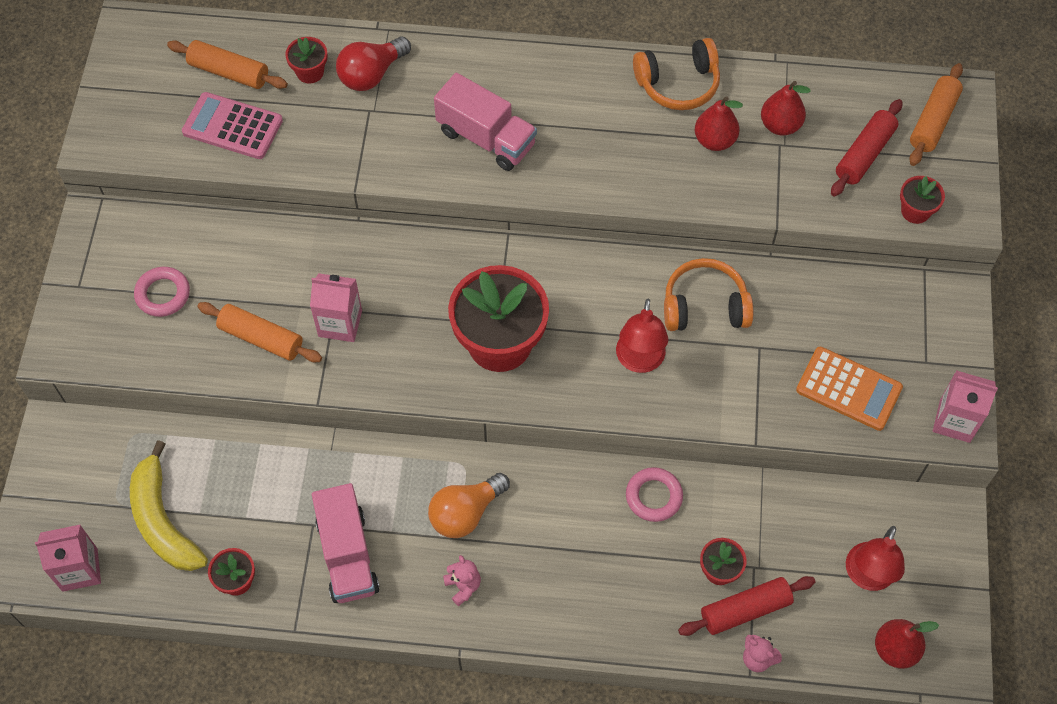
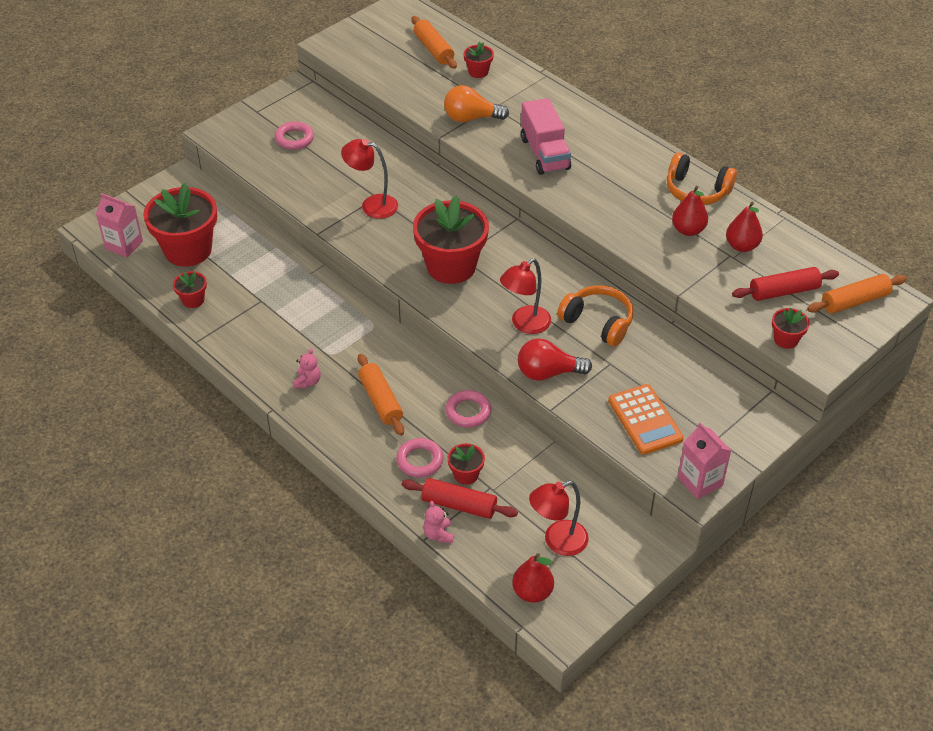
camera: 40 degrees right, 15 degrees down
(163, 521) = (188, 250): yellow banana -> red flower pot
(232, 127) = (407, 74): pink calculator -> none
(261, 338) = (322, 187): orange rolling pin -> orange rolling pin (380, 400)
(340, 323) = (372, 205): pink carton -> red lamp
(347, 555) = (263, 326): pink truck -> none
(371, 74) = (512, 90): red light bulb -> red light bulb (548, 373)
(465, 513) = (349, 348): orange light bulb -> orange light bulb (471, 118)
(662, 590) = (420, 460): none -> pink ring

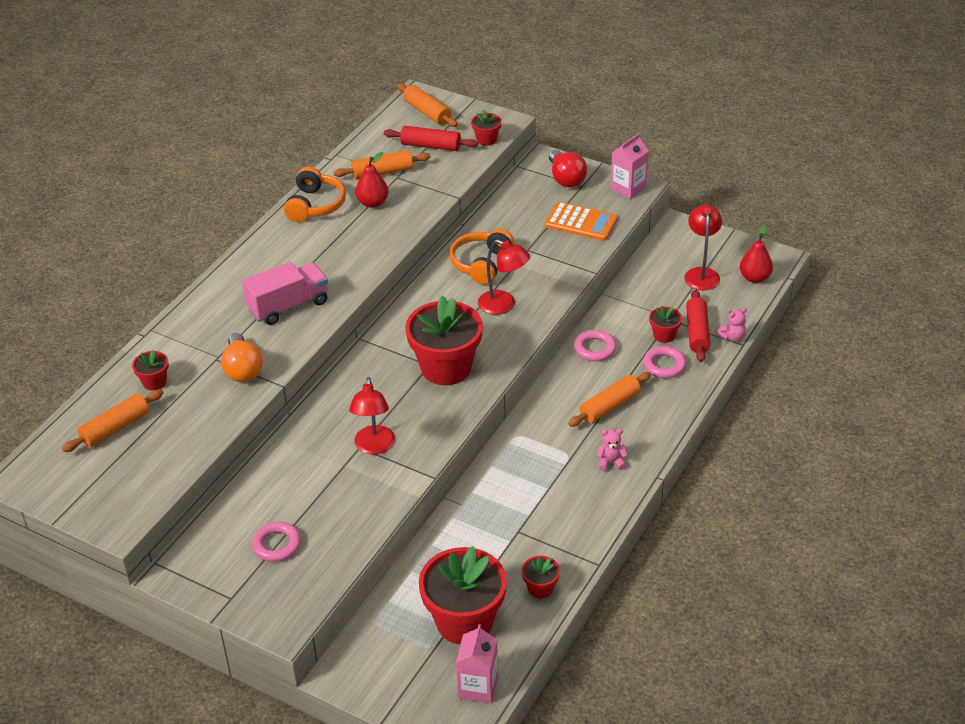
camera: 105 degrees left, 5 degrees down
(548, 373) = (555, 281): red light bulb -> red light bulb (566, 179)
(557, 542) = (701, 274): red lamp -> red lamp turned 135 degrees counterclockwise
(645, 420) = (581, 222): orange calculator -> orange calculator turned 60 degrees clockwise
(741, 246) = (382, 172): red pear -> orange rolling pin
(784, 291) = (431, 146): red rolling pin -> red rolling pin turned 45 degrees counterclockwise

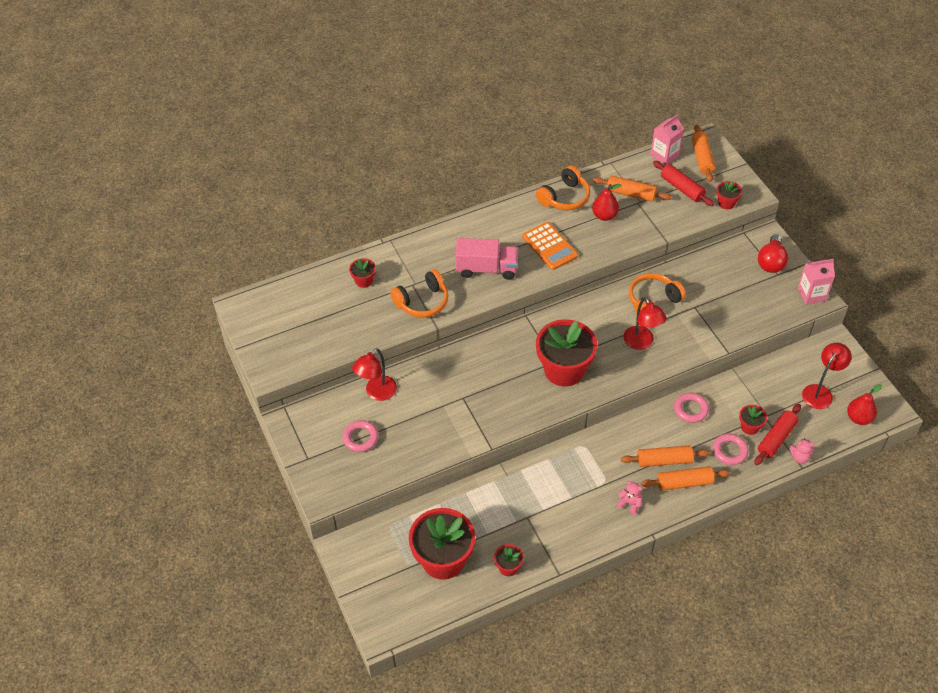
camera: 35 degrees right, 10 degrees up
(115, 428) = (317, 301): orange rolling pin -> orange rolling pin (684, 482)
(243, 369) = (422, 302): orange light bulb -> orange headphones
(374, 447) = (472, 403): red lamp -> red lamp (377, 393)
(478, 686) = (416, 610): pink carton -> pink carton (664, 155)
(581, 222) = (752, 304): orange calculator -> orange calculator (550, 246)

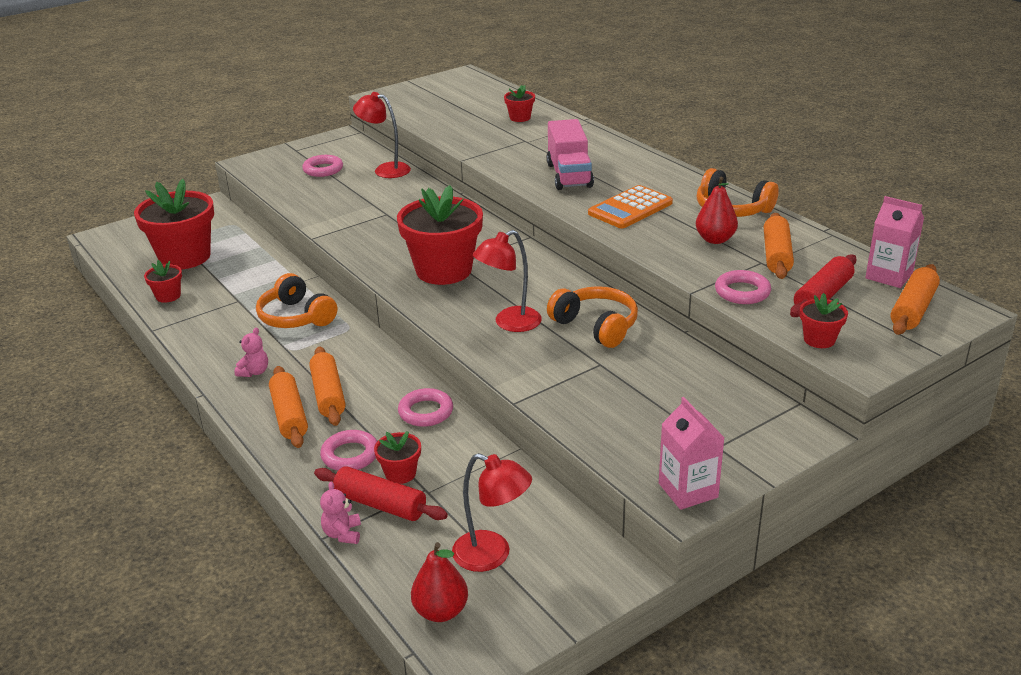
camera: 80 degrees right, 20 degrees down
(422, 302) = (500, 148): orange headphones -> orange headphones (296, 317)
(671, 220) = (742, 292): none -> pink ring
(702, 158) = (913, 309): orange rolling pin -> orange rolling pin turned 45 degrees counterclockwise
(771, 262) = (744, 437): red light bulb -> none

